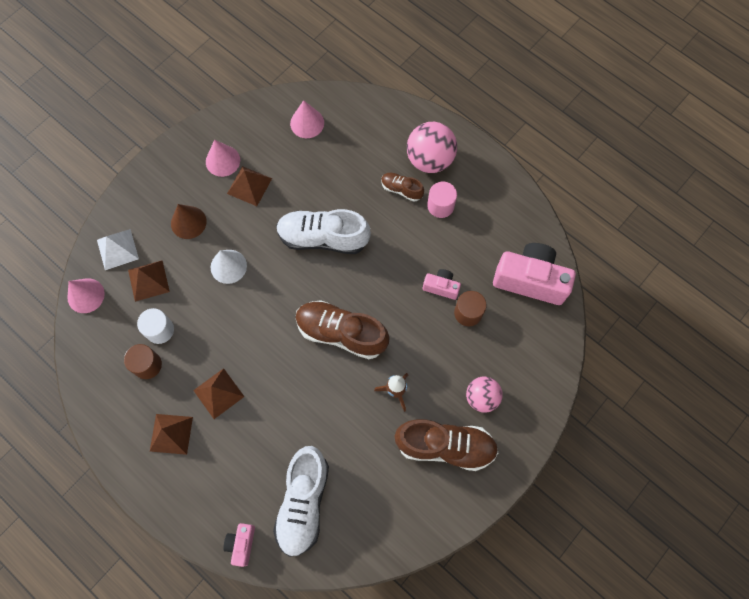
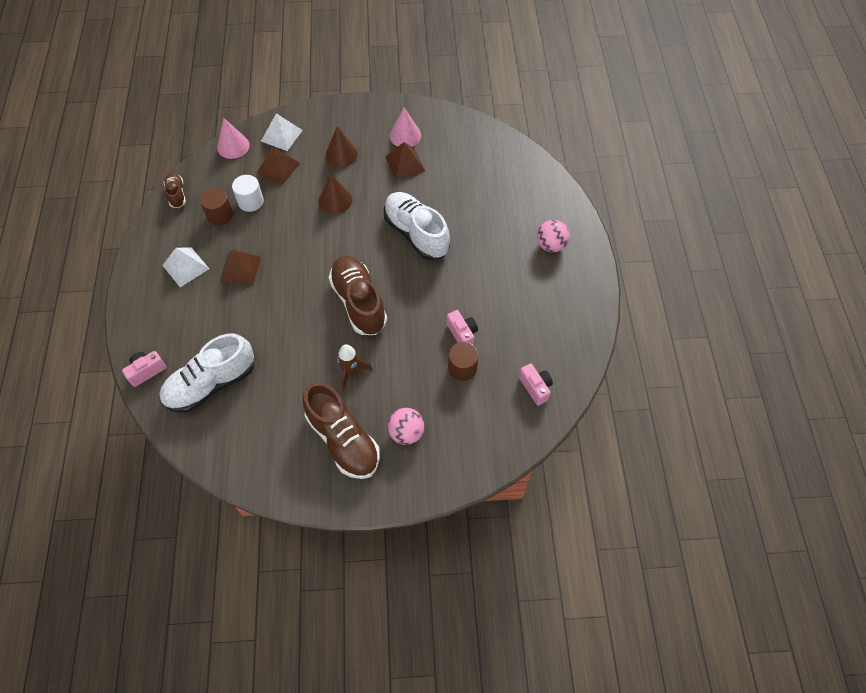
camera: 45 degrees right, 10 degrees down
(171, 434) = (186, 267): brown pyramid -> white pyramid
(228, 266) = (335, 200): white cone -> brown cone
(307, 123) = (488, 155): pink cone -> none
(401, 189) = (507, 248): brown shoe -> brown shoe (177, 194)
(430, 159) = (550, 245): pink ball -> pink ball, size x0.65
(440, 205) = (524, 281): pink cylinder -> none
(530, 280) = (535, 387): pink camera -> pink camera, size x0.49

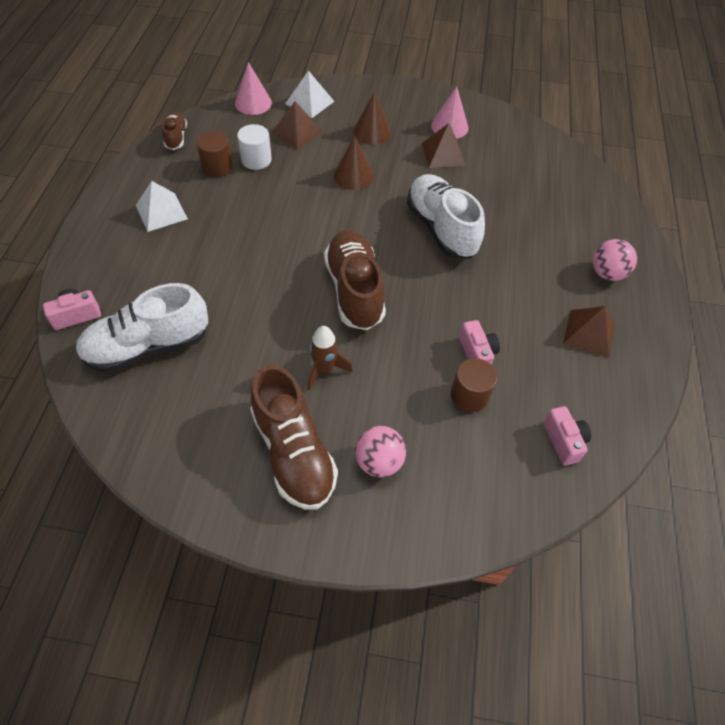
camera: 10 degrees right, 5 degrees down
(240, 269) = (223, 226): brown pyramid -> brown pyramid (589, 333)

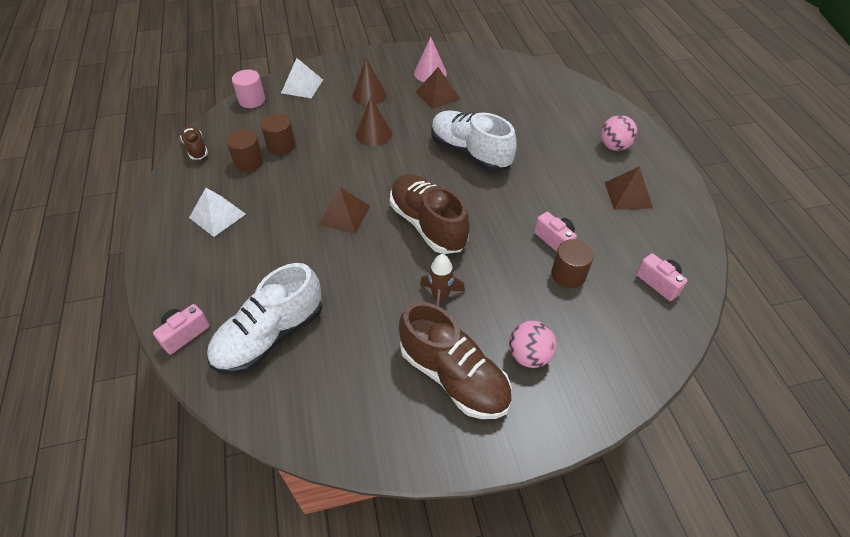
camera: 20 degrees left, 5 degrees down
(253, 103) = (252, 100): pink cone -> pink cylinder
(256, 160) = (281, 145): white cylinder -> brown cylinder
(296, 132) = (304, 113): brown pyramid -> brown pyramid (344, 215)

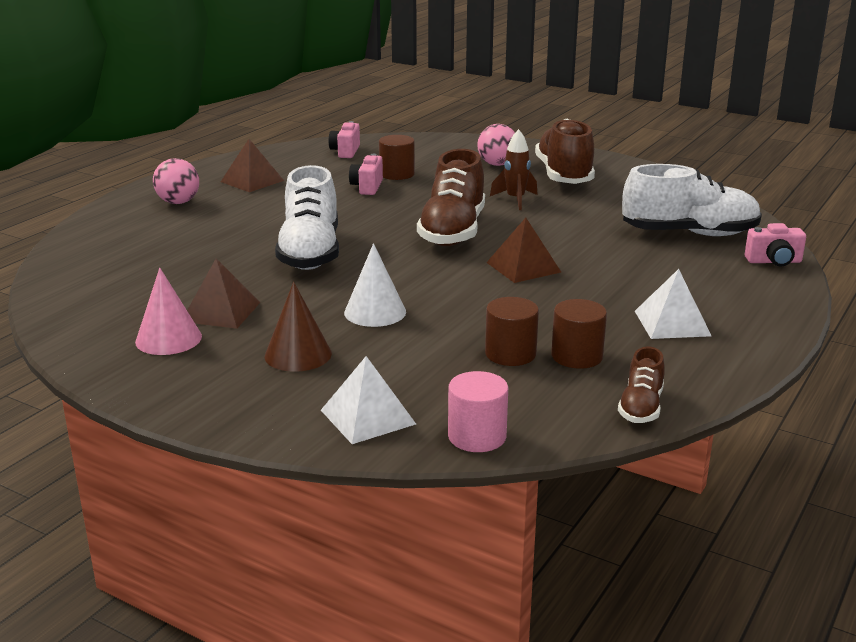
camera: 135 degrees left, 25 degrees down
(373, 134) = (375, 312): brown cone -> white cone

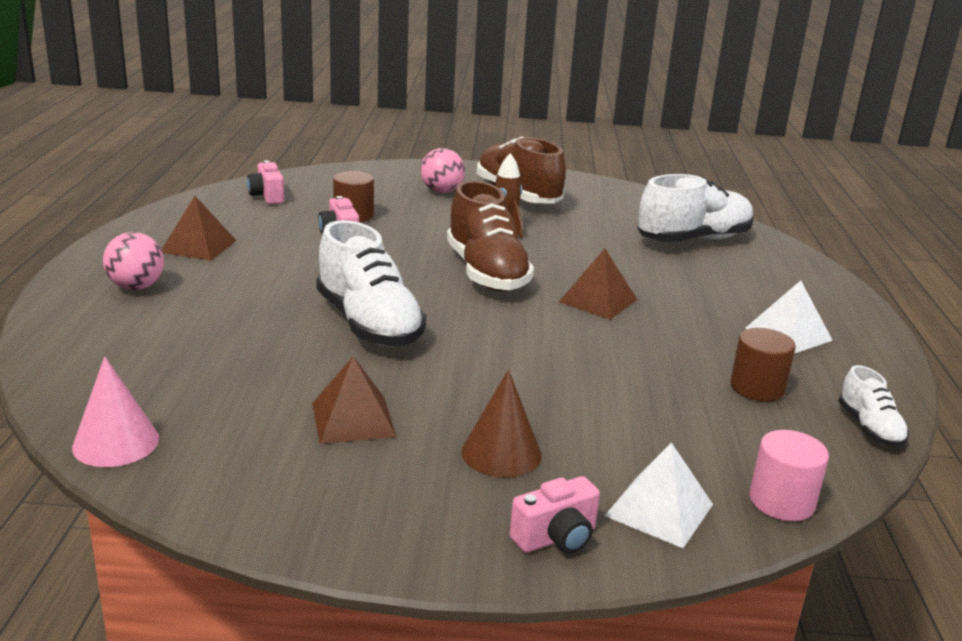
camera: 30 degrees left, 0 degrees up
(168, 339) = (332, 471): pink cone -> pink cone (116, 442)
(375, 312) = (519, 382): white cone -> none
(510, 354) = (699, 399): brown cylinder -> none
(641, 407) = (869, 428): brown shoe -> white shoe
(774, 261) = (789, 256): pink camera -> pink camera (556, 538)

